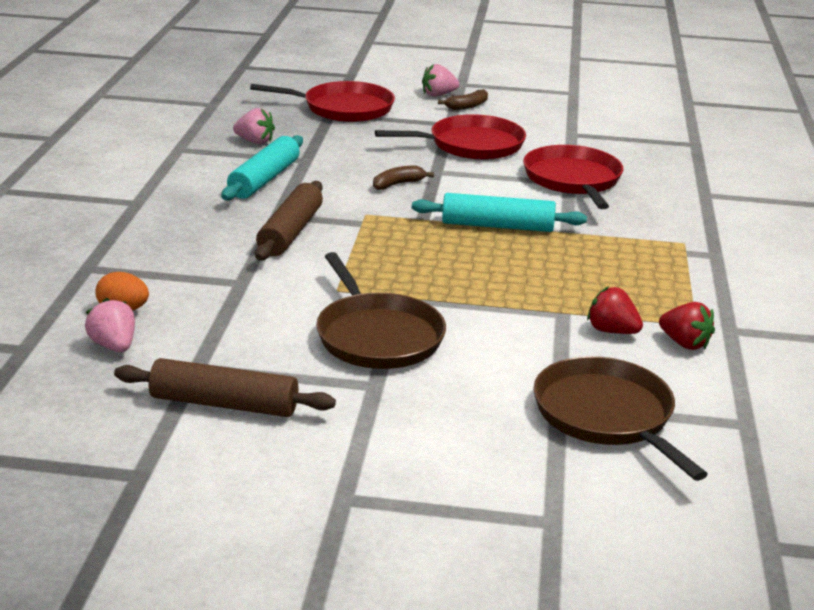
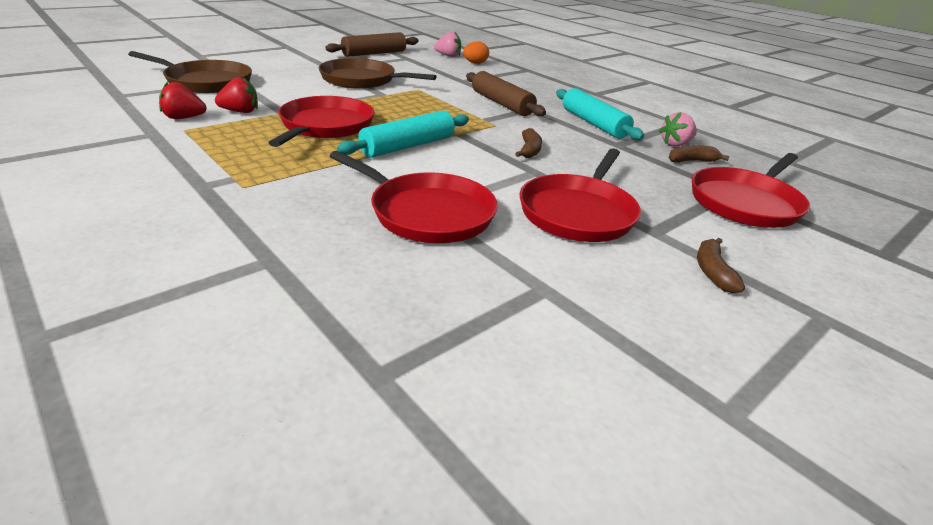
camera: 130 degrees right, 5 degrees up
(289, 131) = (691, 161): none -> brown banana
(438, 95) = (772, 274): pink strawberry -> none
(542, 275) = (325, 126): none -> red pan

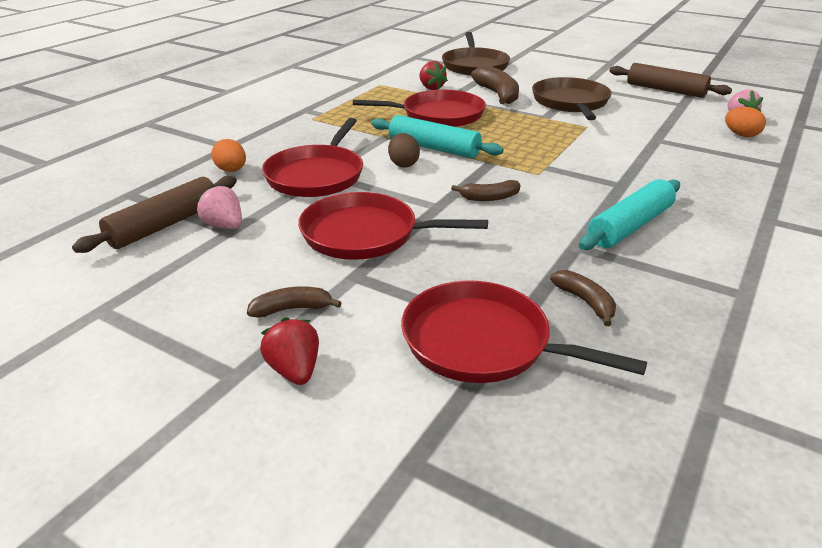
camera: 75 degrees right, 0 degrees up
(184, 118) = (399, 79): red strawberry -> red strawberry (294, 370)
(305, 94) = (497, 95): none -> brown banana
(364, 267) = (231, 170): none -> orange egg
(434, 166) = (403, 164): none -> brown egg
(501, 103) = (612, 168): brown rolling pin -> brown rolling pin (165, 225)
(675, 144) = (637, 289): pink strawberry -> pink strawberry (224, 226)

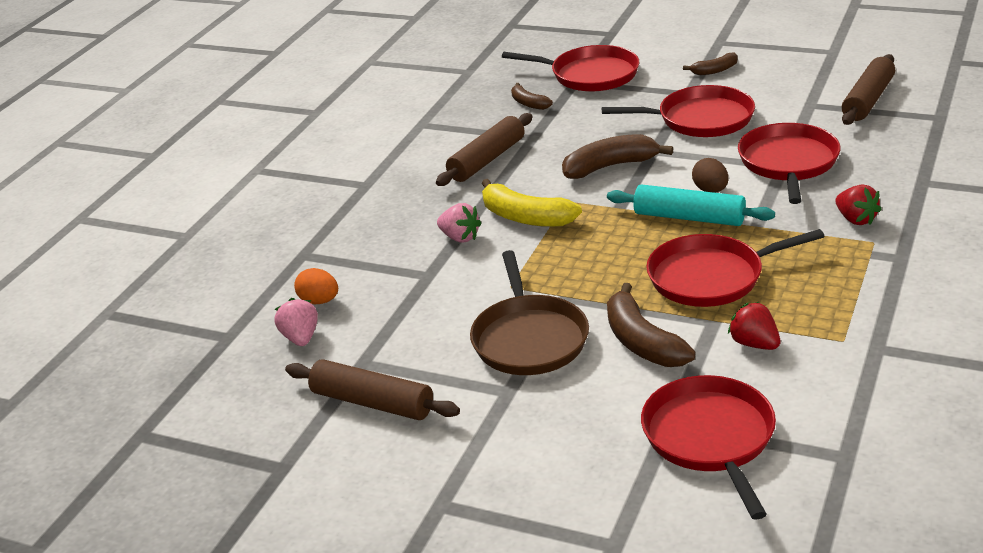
camera: 175 degrees right, 0 degrees up
(224, 226) = (819, 107): pink strawberry -> pink strawberry (460, 237)
(231, 170) = (879, 154): orange egg -> none
(294, 370) = (689, 49): red strawberry -> red strawberry (856, 219)
(474, 65) = (710, 438): brown pan -> red pan
(489, 198) = (610, 166): brown banana -> brown banana, size x1.75
(578, 166) = (526, 217): none -> yellow banana
(630, 226) = (487, 160): turquoise rolling pin -> brown rolling pin

